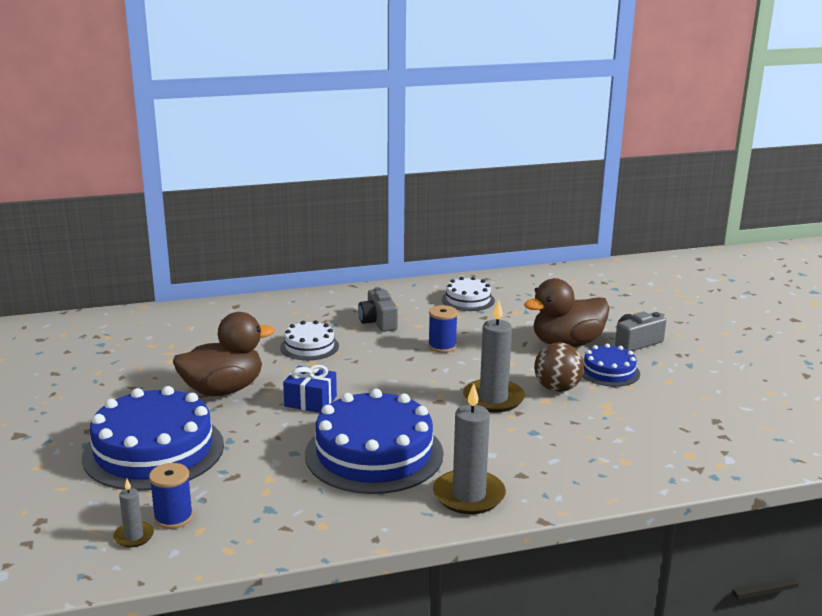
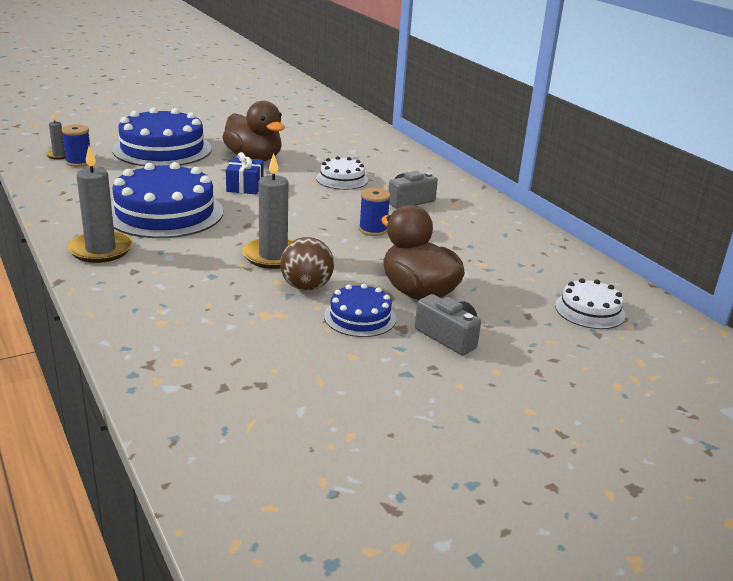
camera: 75 degrees right, 5 degrees up
(468, 300) = (494, 238): white cake -> white cake (589, 310)

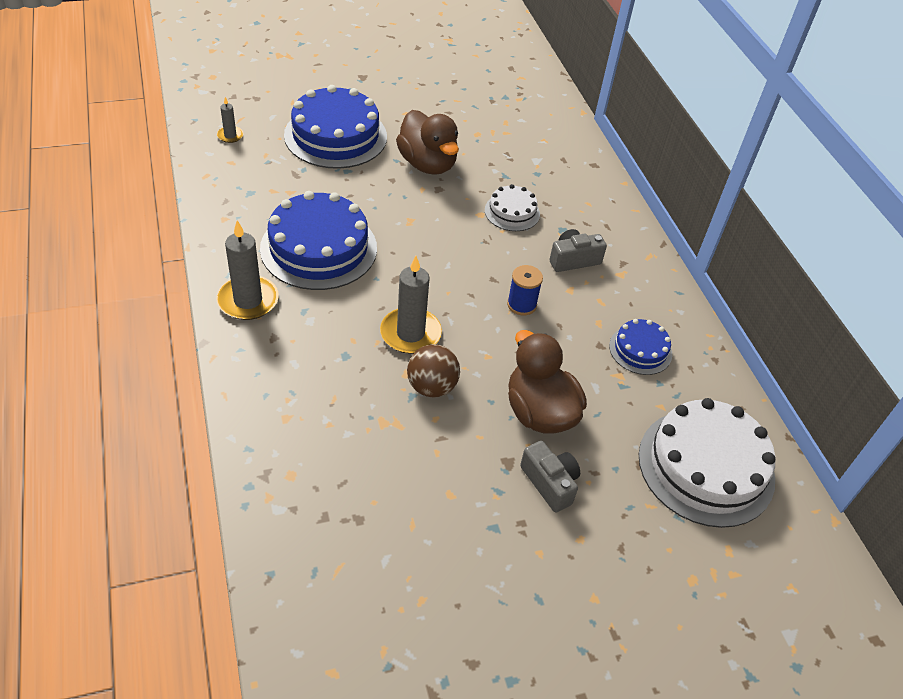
camera: 10 degrees right, 20 degrees up
(79, 162) = (248, 150): blue spool -> none
(245, 186) = (407, 213): blue gift -> none
(360, 317) = (472, 440): blue cake -> blue cake (640, 350)
(589, 310) = (706, 466): white cake -> white cake, size x1.95

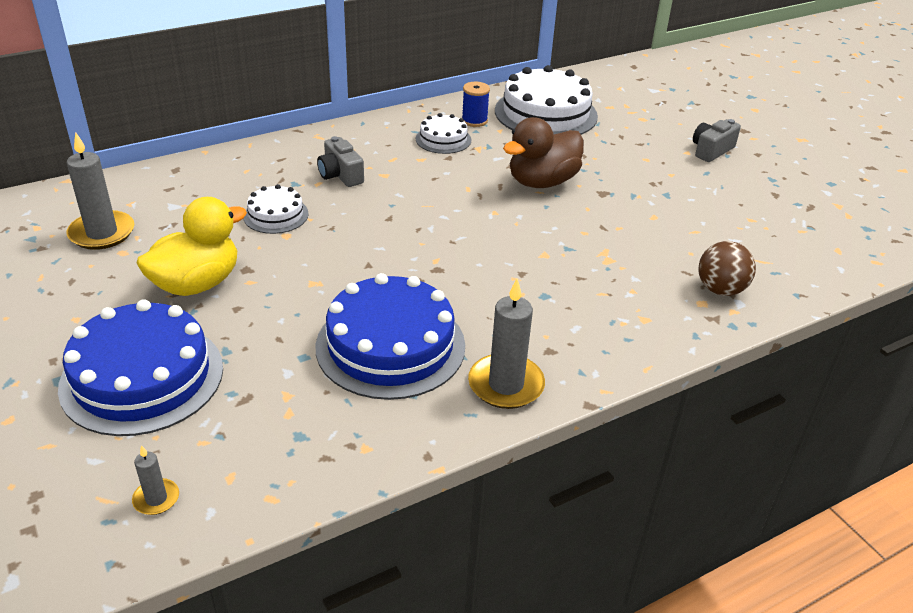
camera: 100 degrees left, 10 degrees down
(410, 333) = (491, 259): grey candle -> grey candle (102, 233)
(427, 164) = (197, 284): brown duck -> yellow duck
(432, 387) = (550, 238): brown ball -> brown ball (720, 289)
(521, 304) = (417, 199): blue spool -> blue spool (474, 121)
(550, 483) = (608, 173): grey camera -> grey camera (711, 150)
(640, 350) = (443, 139): blue cake -> white cake

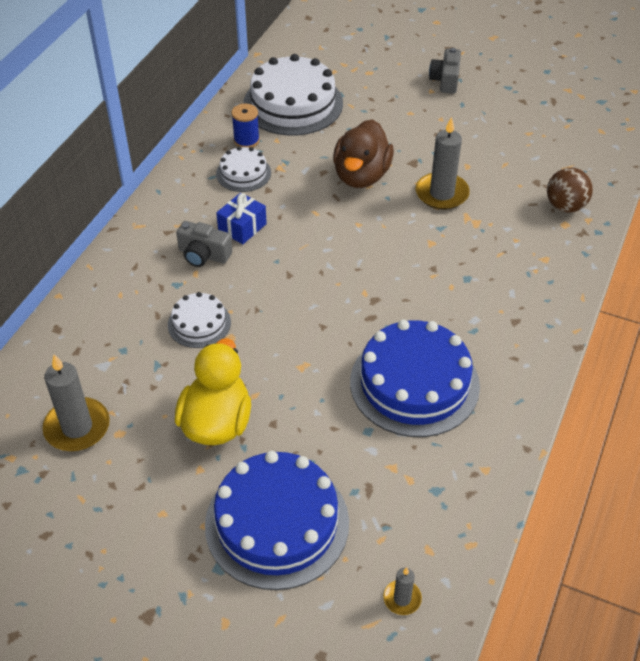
camera: 35 degrees left, 10 degrees up
(394, 171) = (242, 227): none -> blue gift
(506, 385) = (516, 365): grey candle -> grey candle (442, 193)

